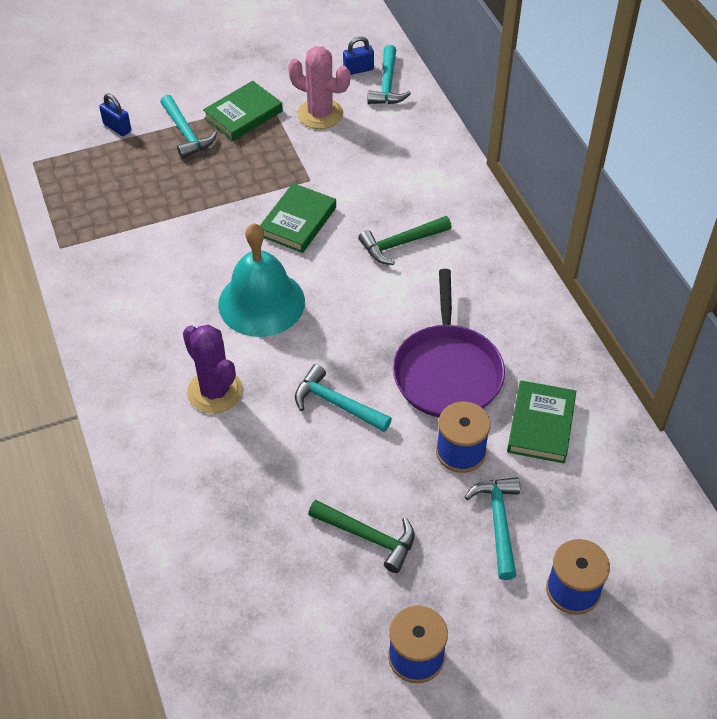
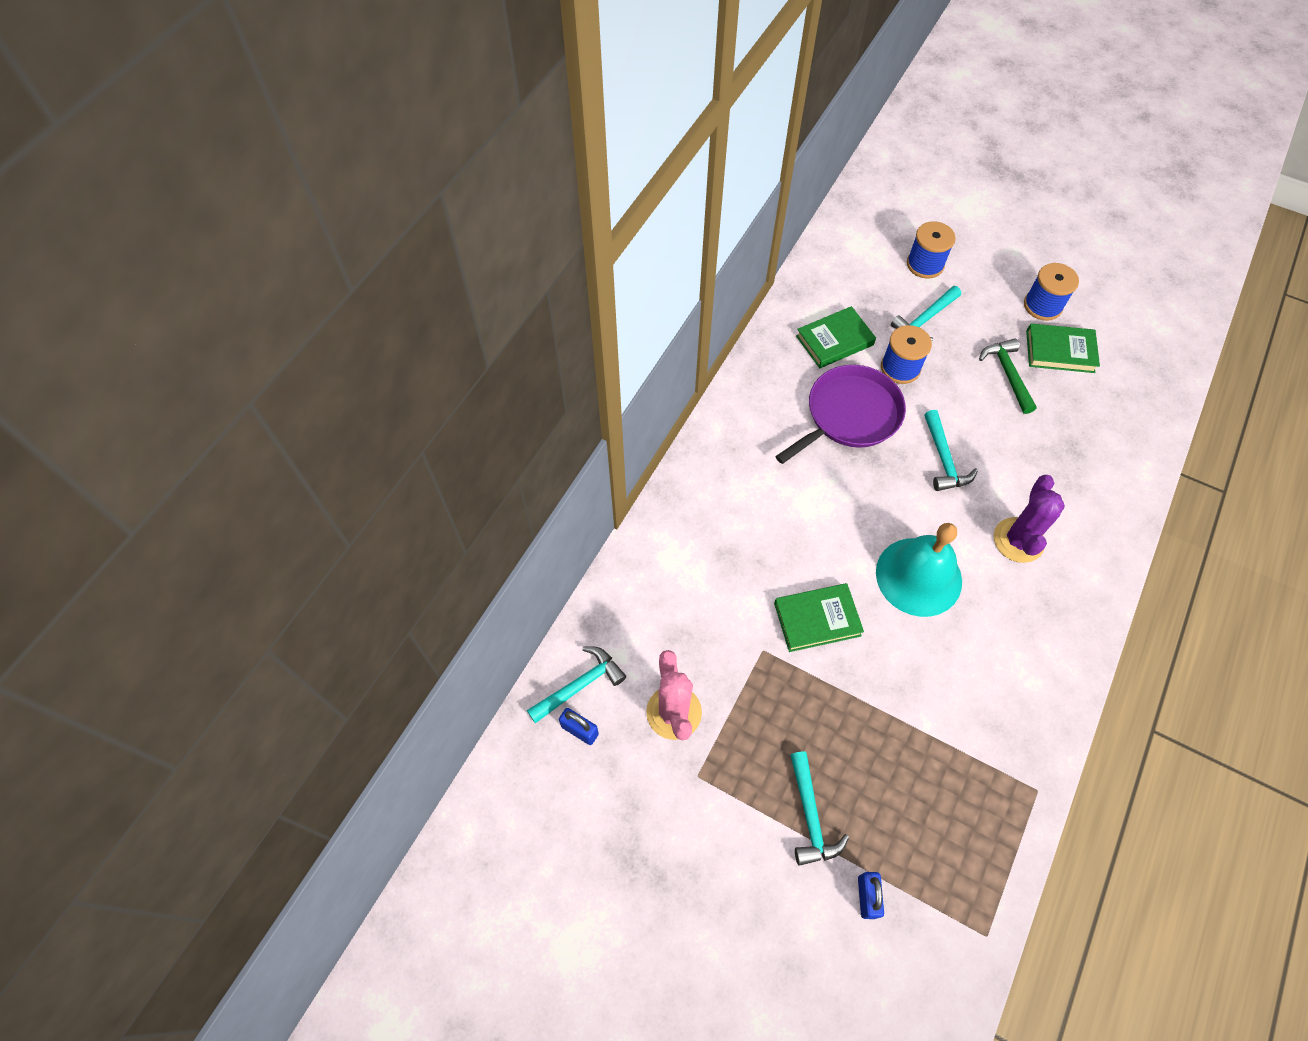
camera: 130 degrees left, 10 degrees up
(186, 133) = (810, 816): turquoise hammer -> turquoise hammer turned 150 degrees clockwise
(243, 115) = (737, 784): green book -> green book (1060, 351)
(401, 244) = (765, 526): green hammer -> none

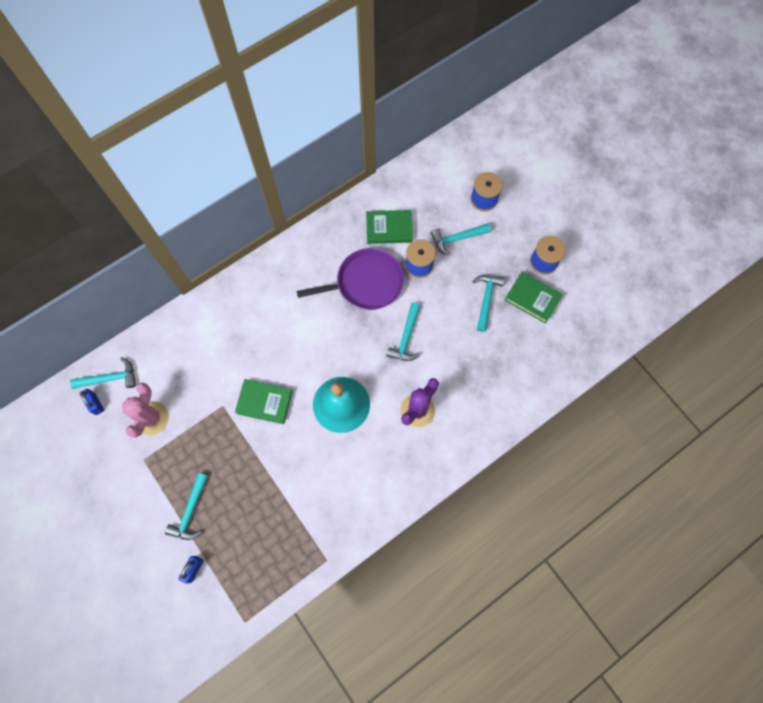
camera: 25 degrees right, 10 degrees up
(1007, 374) = (486, 299): green hammer -> turquoise hammer

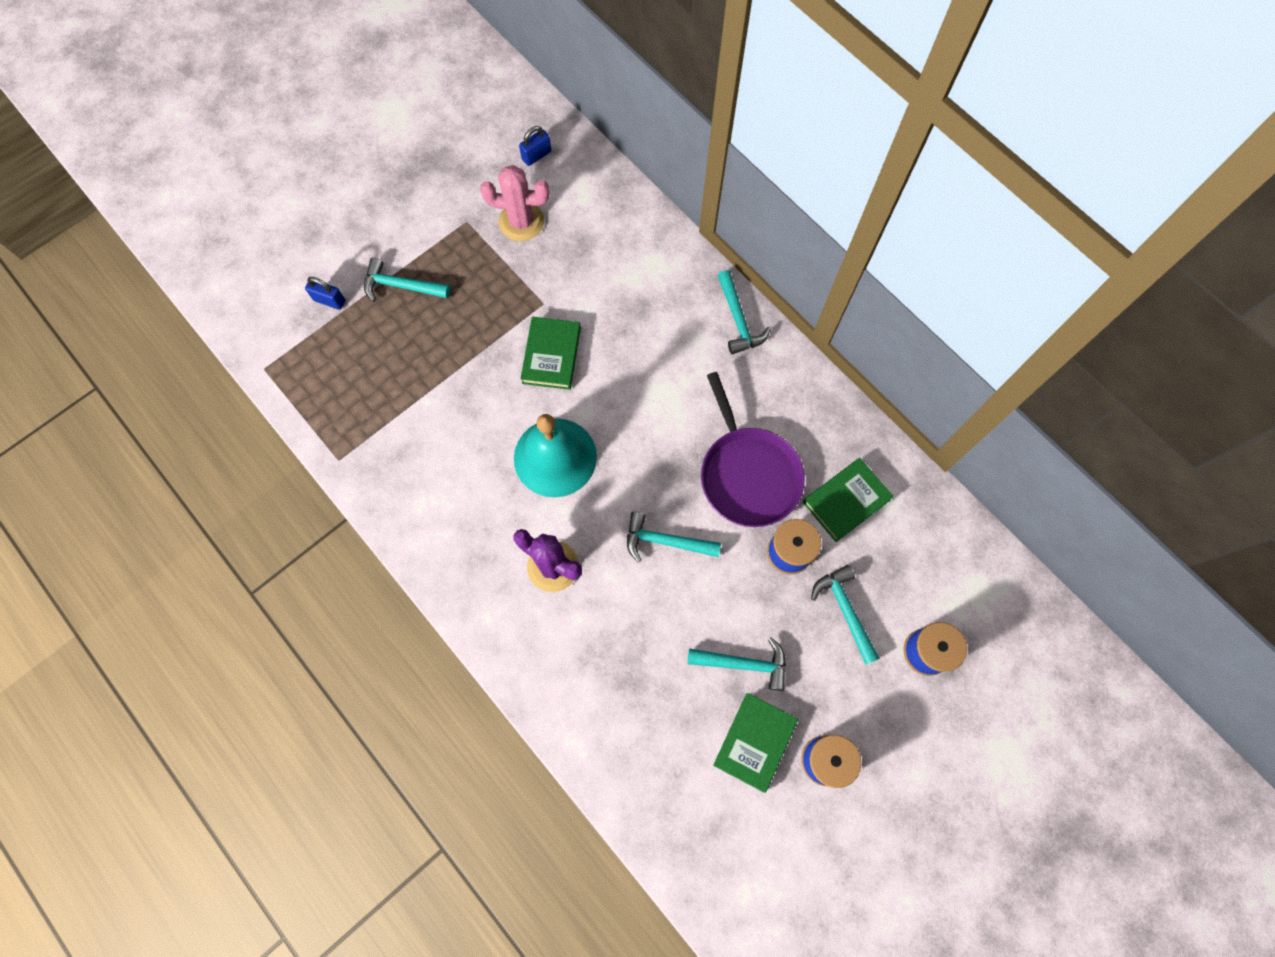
camera: 85 degrees right, 0 degrees up
(110, 378) = (571, 165): turquoise hammer -> turquoise hammer (738, 320)
(389, 228) = (846, 501): green book -> green book turned 60 degrees clockwise

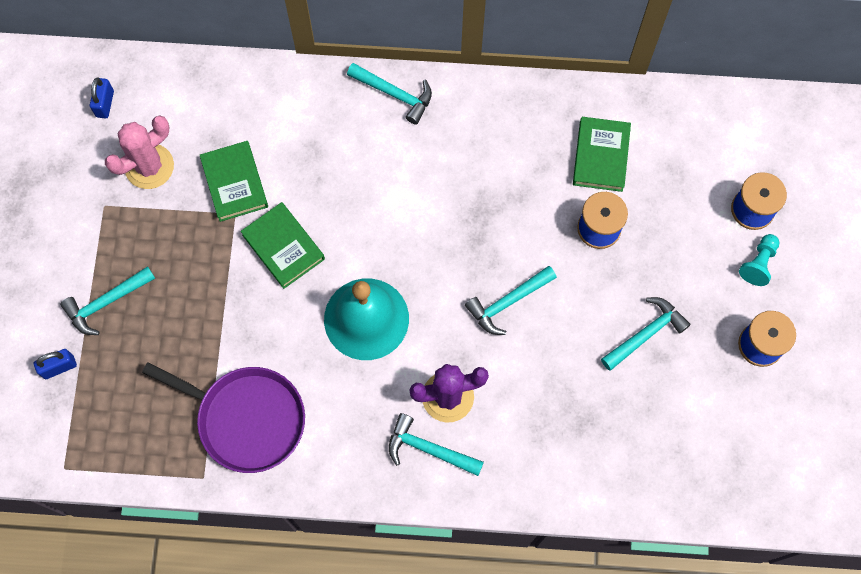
camera: 45 degrees left, 0 degrees up
(748, 474) = (516, 200): purple pan -> purple pan (246, 419)
(754, 742) = (705, 378): green book -> green book (234, 183)
(845, 610) = (674, 232): turquoise hammer -> turquoise hammer (428, 449)
(888, 697) = (758, 263): none -> turquoise pawn

